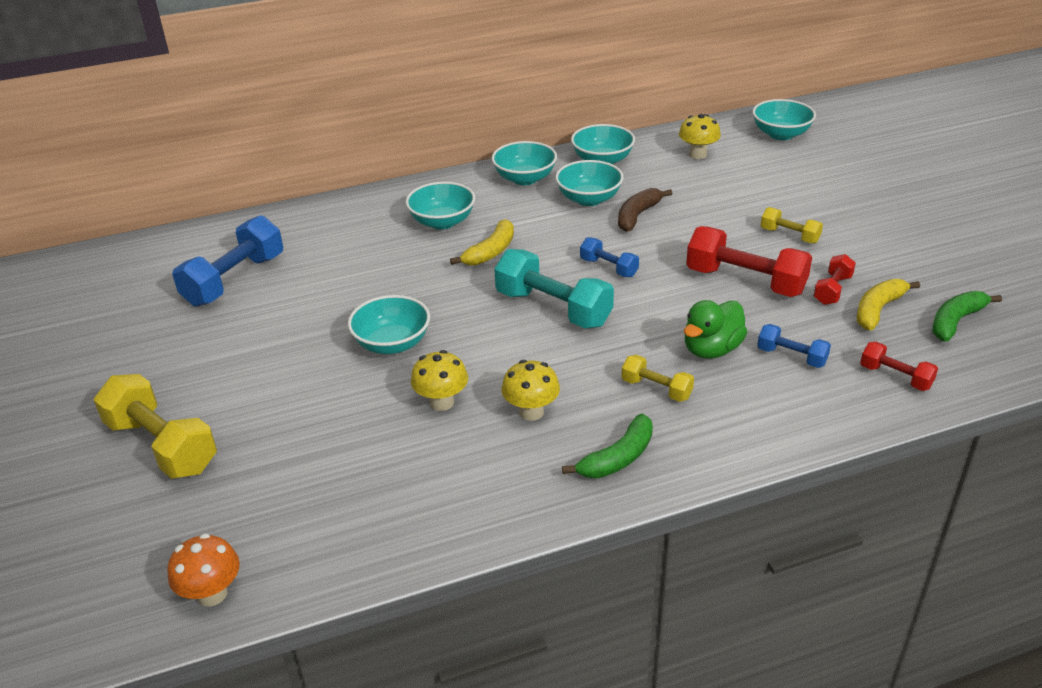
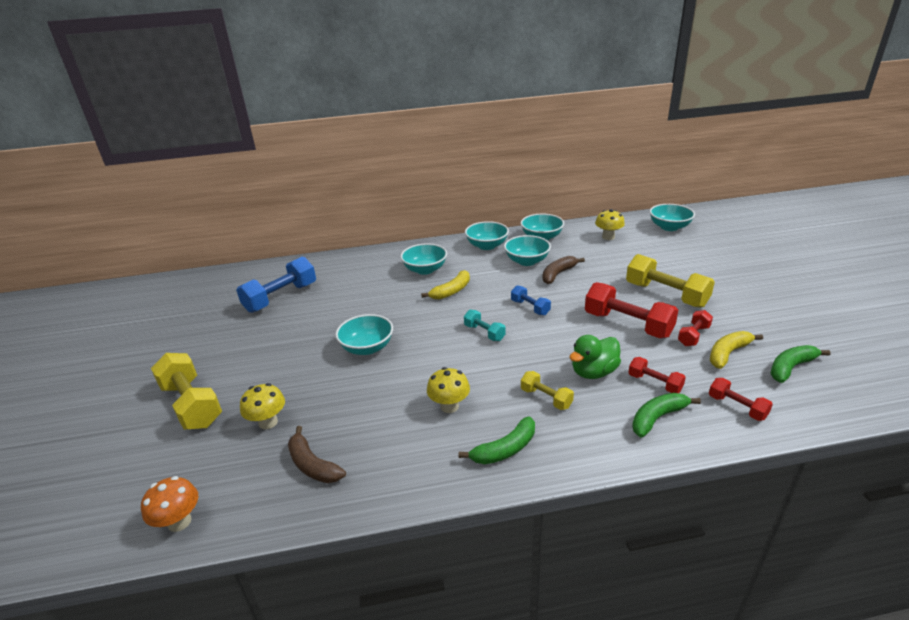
camera: 10 degrees right, 5 degrees down
(368, 505) = (312, 465): none -> brown banana
(442, 402) = (388, 393): yellow mushroom -> yellow mushroom (268, 422)
(553, 308) = (484, 333): turquoise dumbbell -> turquoise dumbbell, size x0.53
(789, 235) = (666, 295): yellow dumbbell -> yellow dumbbell, size x1.90
(791, 357) = (654, 383): blue dumbbell -> red dumbbell
(801, 400) = (657, 418): none -> green banana

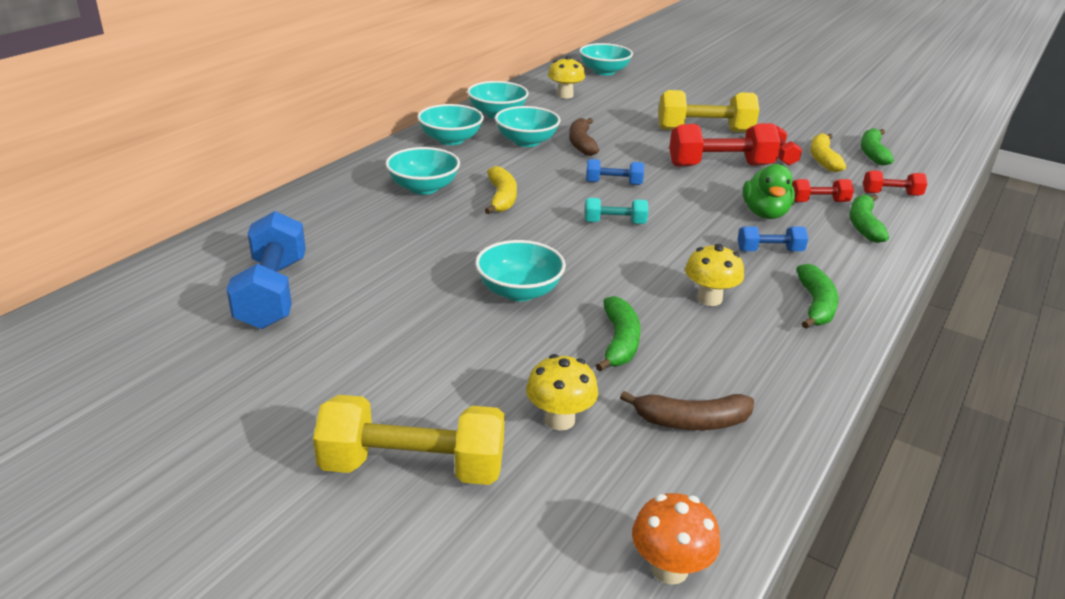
camera: 50 degrees left, 0 degrees up
(360, 401) = (619, 342): none -> green banana
(546, 398) = (769, 251): yellow dumbbell -> blue dumbbell

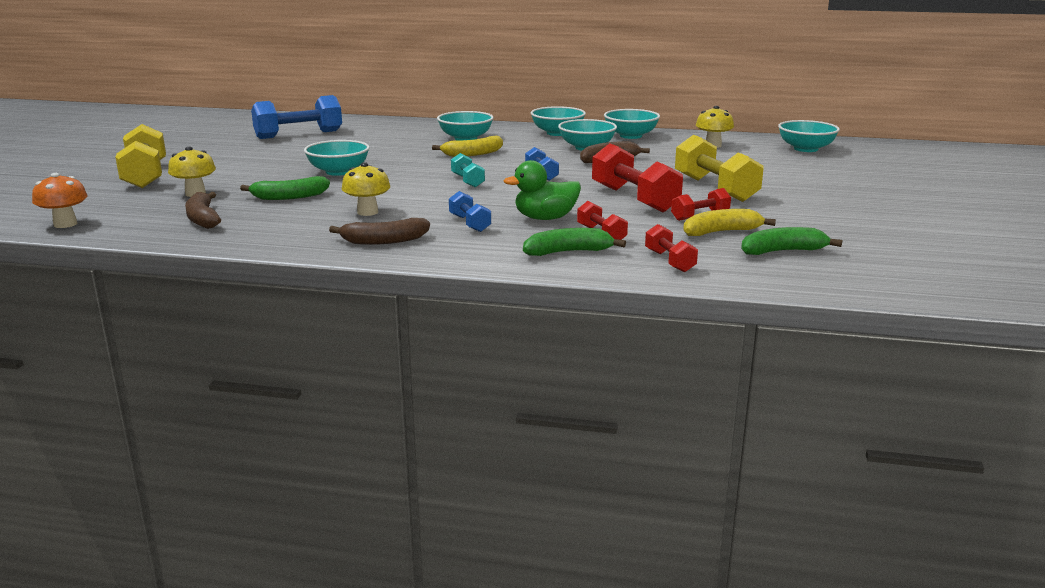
camera: 70 degrees right, 10 degrees down
(815, 305) = (384, 241): green banana -> brown banana

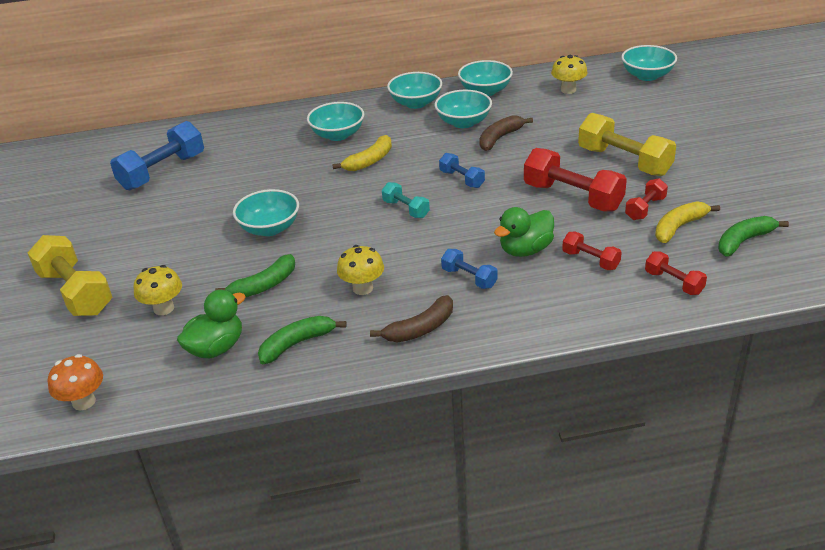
camera: 20 degrees left, 15 degrees up
(203, 219) = (216, 348): brown banana -> green duck
(568, 252) = (586, 295): green banana -> green banana (297, 344)

